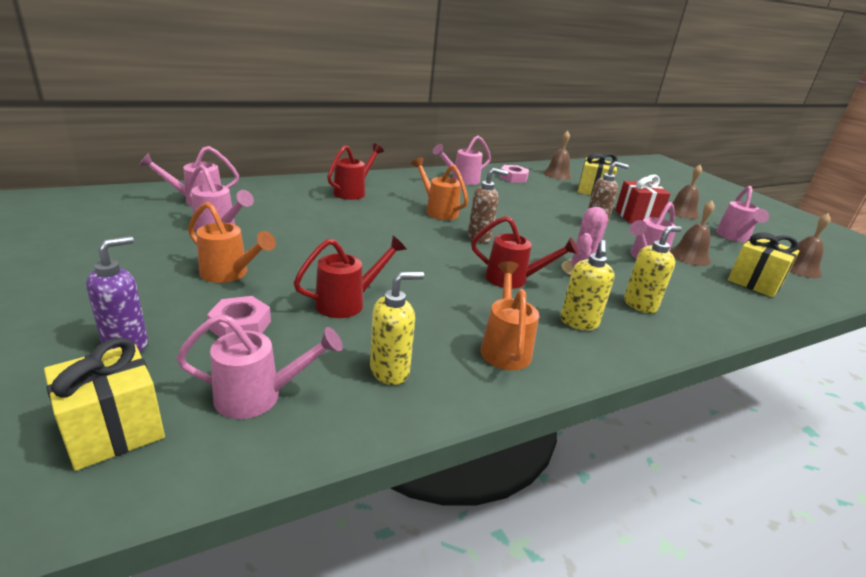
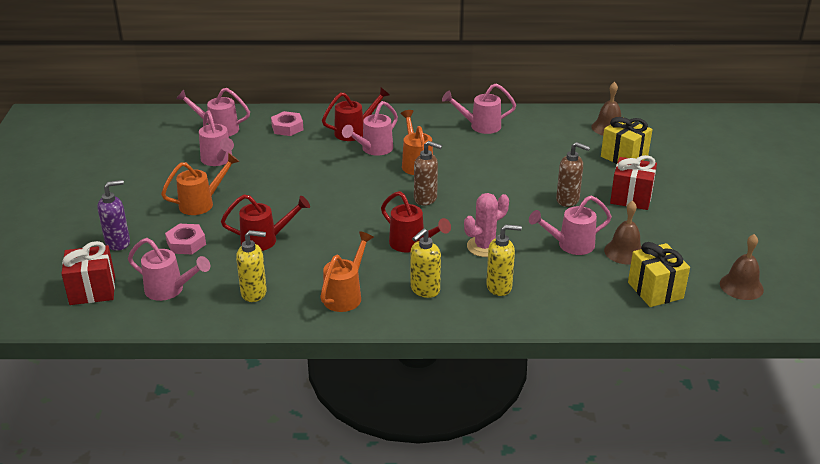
camera: 30 degrees right, 5 degrees up
(114, 430) = (92, 290): yellow gift -> red gift
(230, 274) = (202, 203): orange watering can -> orange watering can turned 90 degrees counterclockwise
(513, 178) = (545, 128): pink nut -> pink nut (287, 128)
(682, 212) = (702, 199): brown bell -> none
(734, 237) = (719, 240): pink watering can -> pink watering can (373, 150)

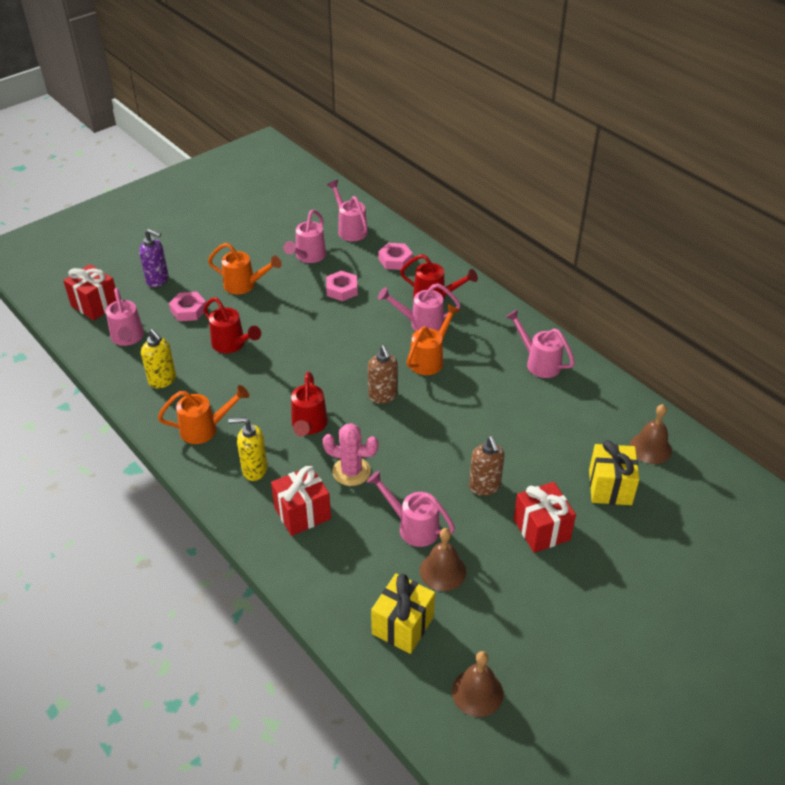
camera: 50 degrees right, 10 degrees up
(282, 163) = (342, 289): none -> pink nut
(499, 287) = (302, 513): yellow soap dispenser -> red gift

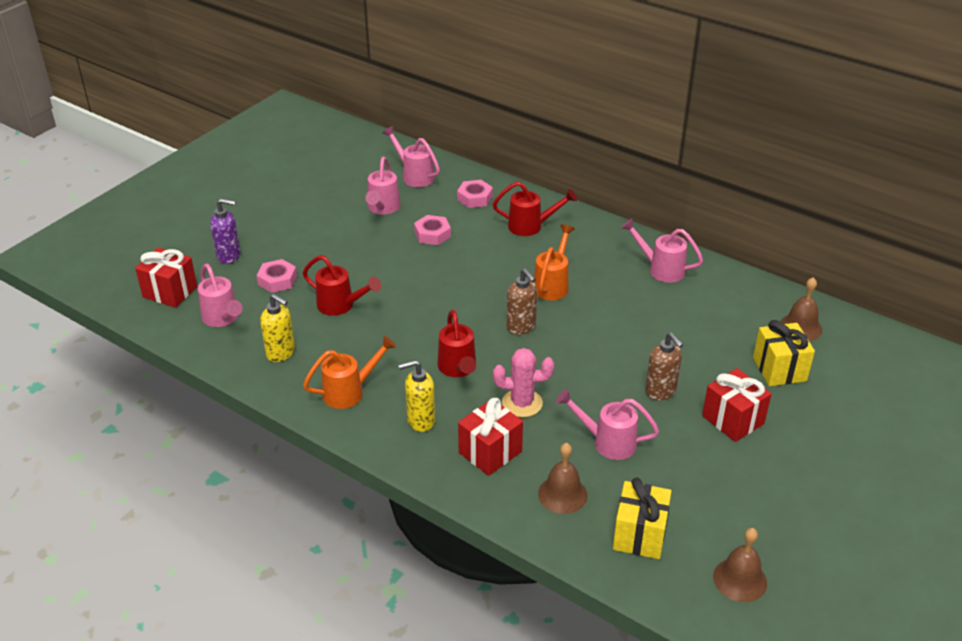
camera: 15 degrees left, 5 degrees down
(245, 285) = (328, 246): orange watering can -> none
(420, 323) = (528, 253): pink watering can -> none
(442, 571) = (655, 477): brown bell -> brown bell (562, 494)

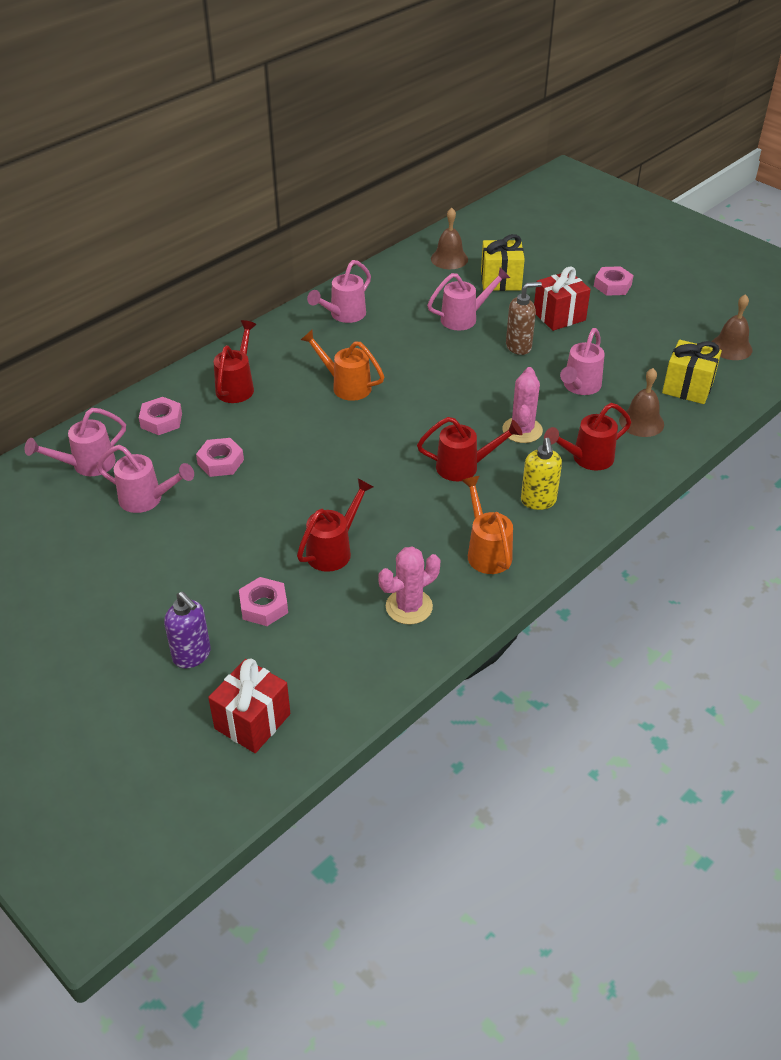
camera: 80 degrees left, 5 degrees up
(223, 319) = (329, 662): pink watering can -> pink watering can (465, 318)
(229, 256) = (192, 655): purple soap dispenser -> purple soap dispenser turned 120 degrees clockwise
(281, 353) = (409, 607): yellow soap dispenser -> pink cactus
(490, 452) = (586, 459): red gift -> red watering can
(521, 327) = (408, 416): brown soap dispenser -> none
(821, 463) = (612, 285): none -> pink nut

